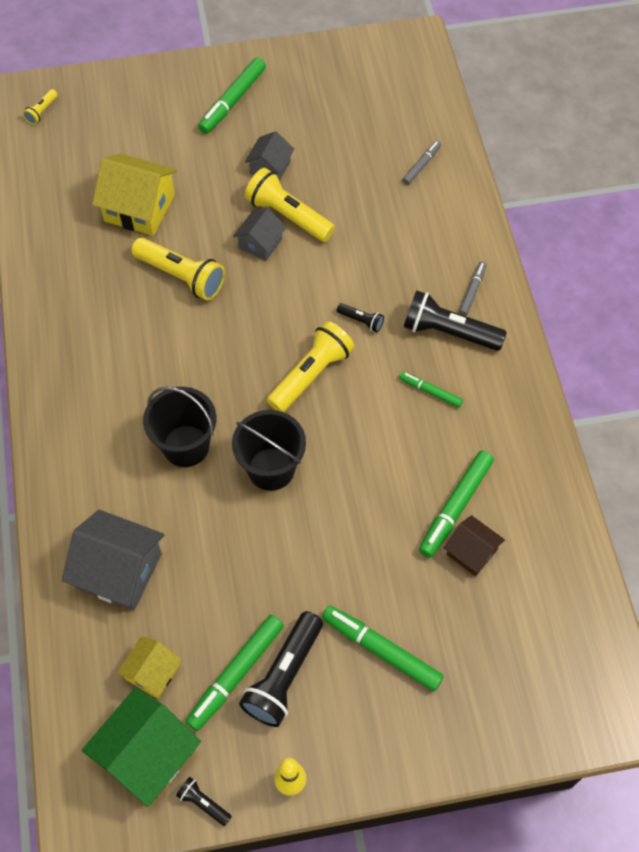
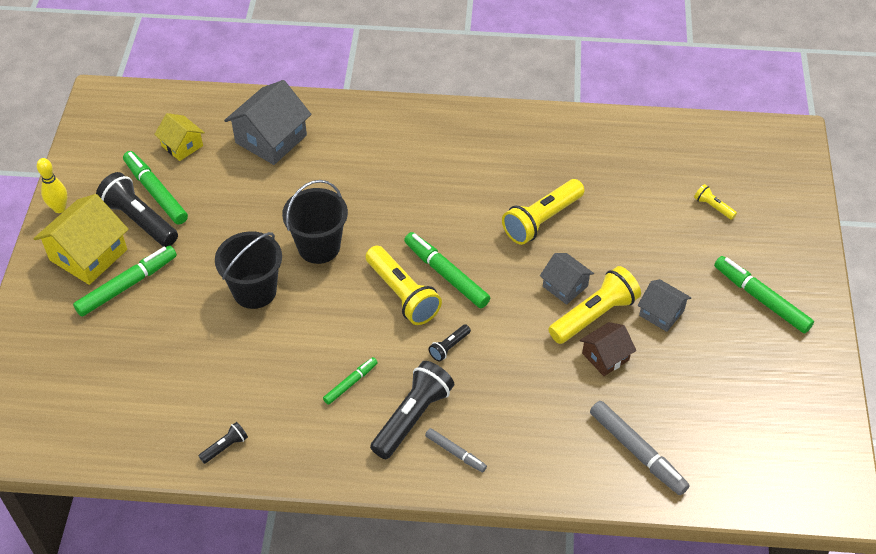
camera: 105 degrees right, 10 degrees down
(42, 111) = (767, 148): yellow flashlight -> yellow flashlight (713, 207)
(139, 208) = (630, 202): yellow house -> yellow house (88, 255)
(147, 754) = (125, 134): green house -> none
(186, 446) = (363, 195): black bucket -> black bucket (255, 291)
(203, 803) = (75, 159): black flashlight -> black flashlight (225, 447)
(421, 165) = (637, 452): grey marker -> grey marker, size x1.76
(455, 507) = (226, 371): green marker -> green marker (446, 275)
(471, 552) = (179, 371): brown house -> brown house (605, 356)

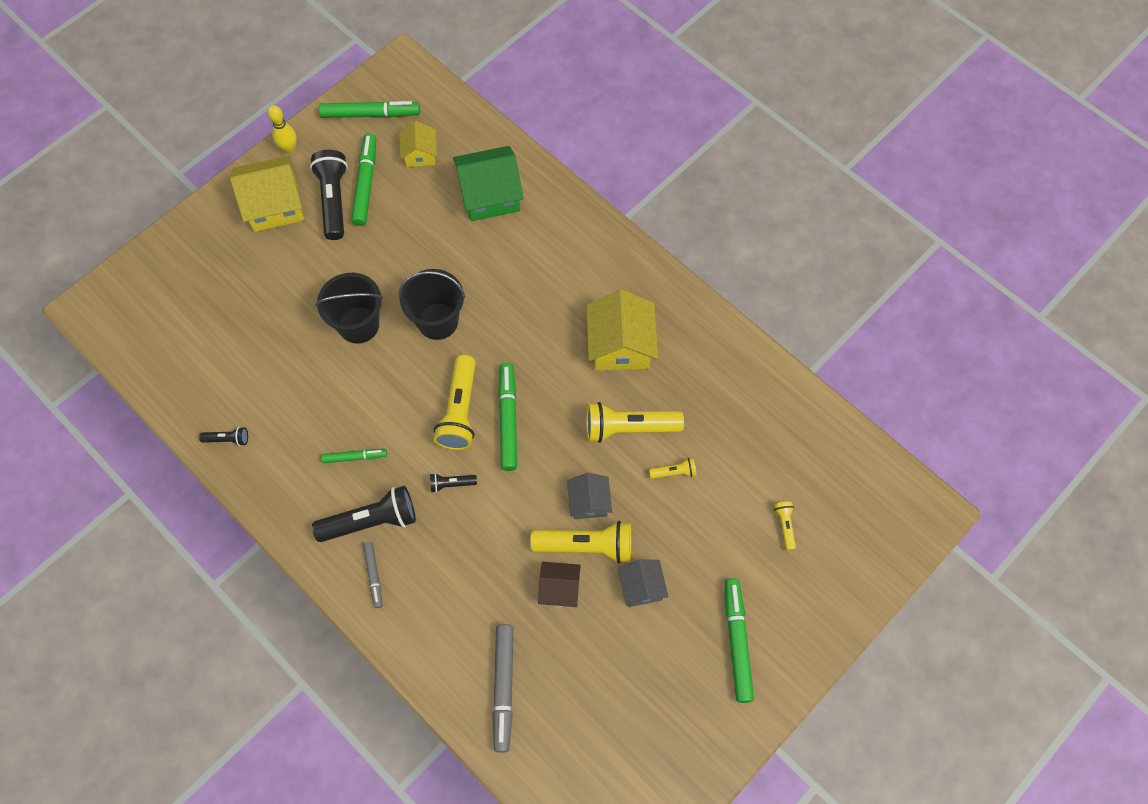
camera: 40 degrees right, 15 degrees up
(127, 285) = (278, 252): green marker -> green marker (370, 114)
(271, 139) = (490, 195): grey house -> green house
(478, 173) = (620, 345): none -> yellow house
(604, 226) = (674, 472): none -> yellow flashlight

